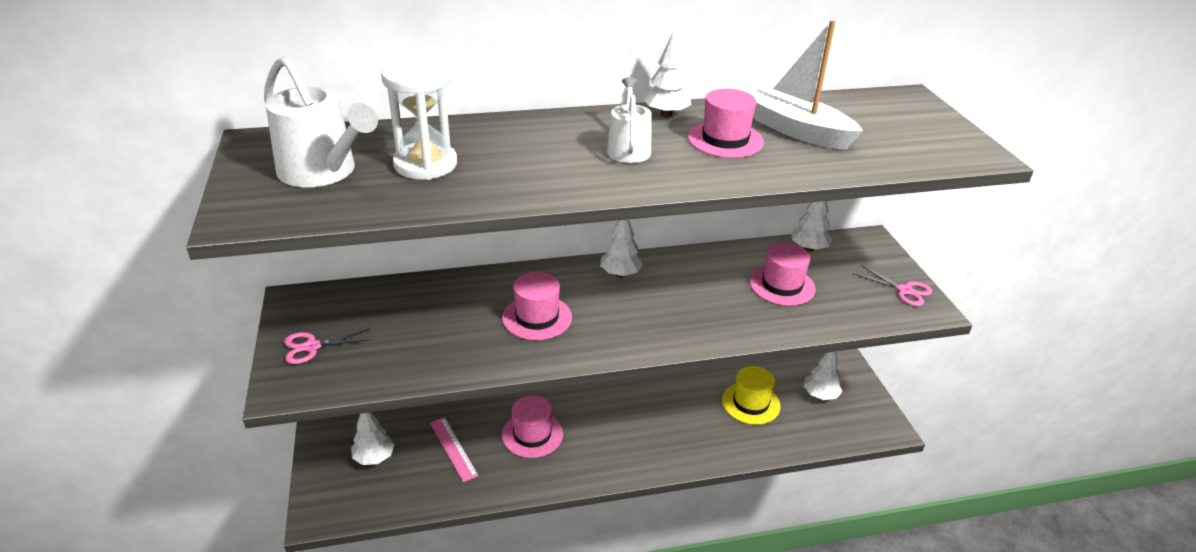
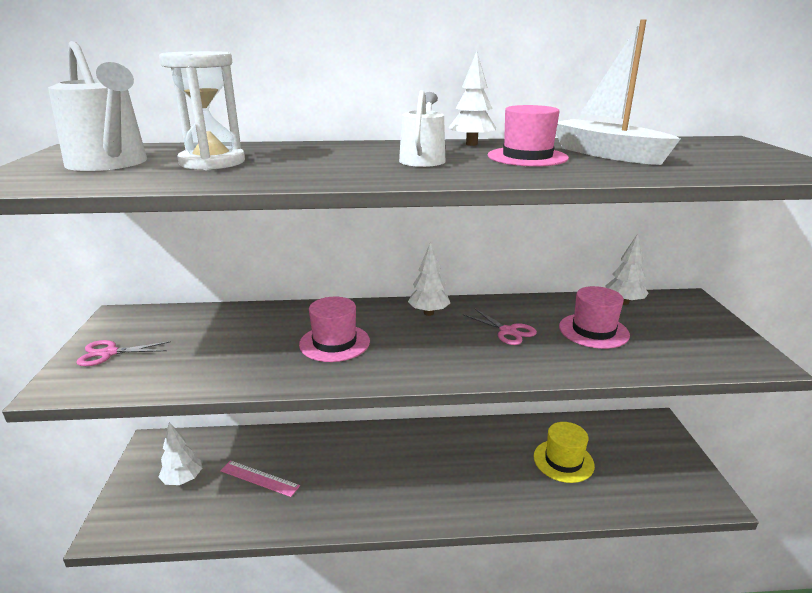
camera: 10 degrees right, 10 degrees down
(453, 448) = (259, 478): pink ruler -> pink ruler turned 45 degrees counterclockwise
(532, 434) = (338, 471): pink hat -> none
(820, 395) = (637, 459): white tree -> none
(904, 290) = (730, 342): pink scissors -> pink scissors (508, 331)

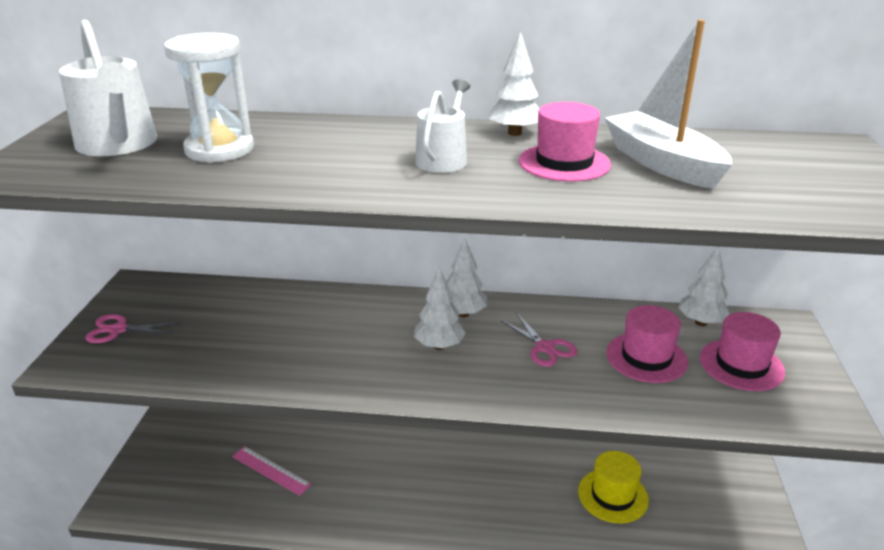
camera: 10 degrees right, 5 degrees up
(183, 480) = (193, 462): white tree -> white tree (439, 346)
(334, 343) = (348, 342): pink hat -> pink hat (741, 365)

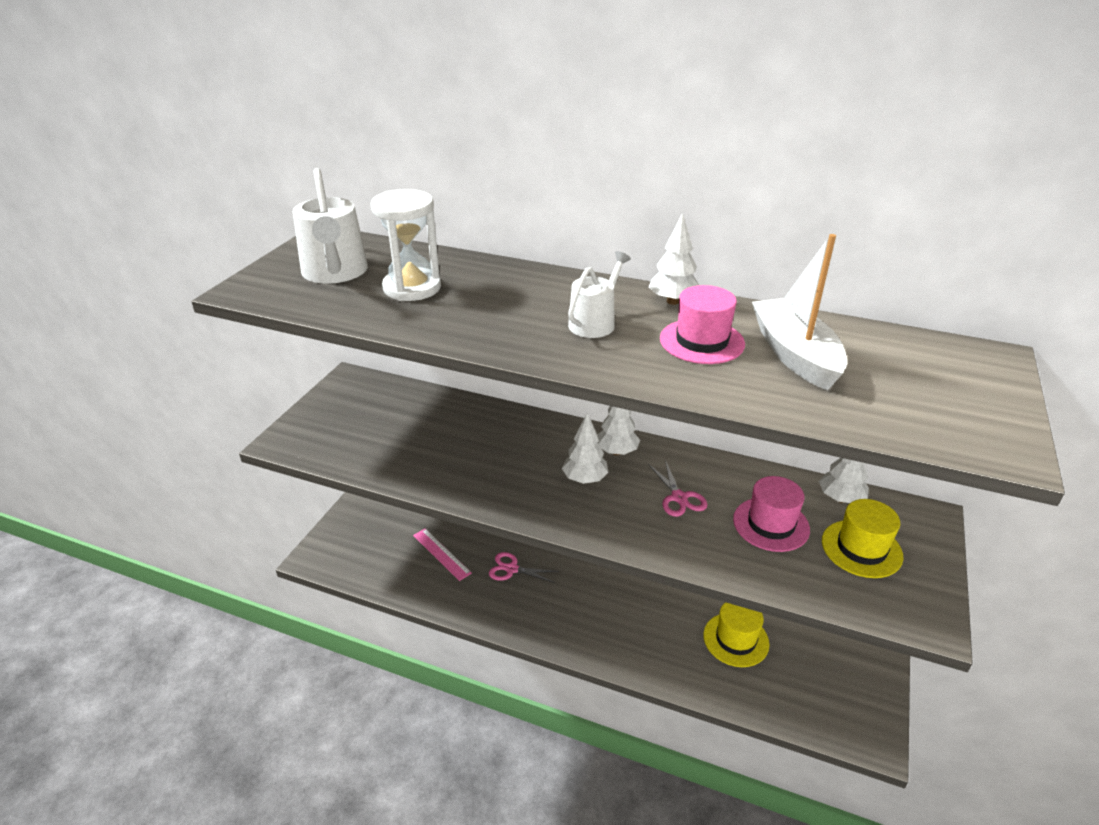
camera: 15 degrees right, 5 degrees up
(118, 330) = (327, 418): pink scissors -> pink scissors (512, 569)
(741, 365) = (861, 548): pink hat -> yellow hat

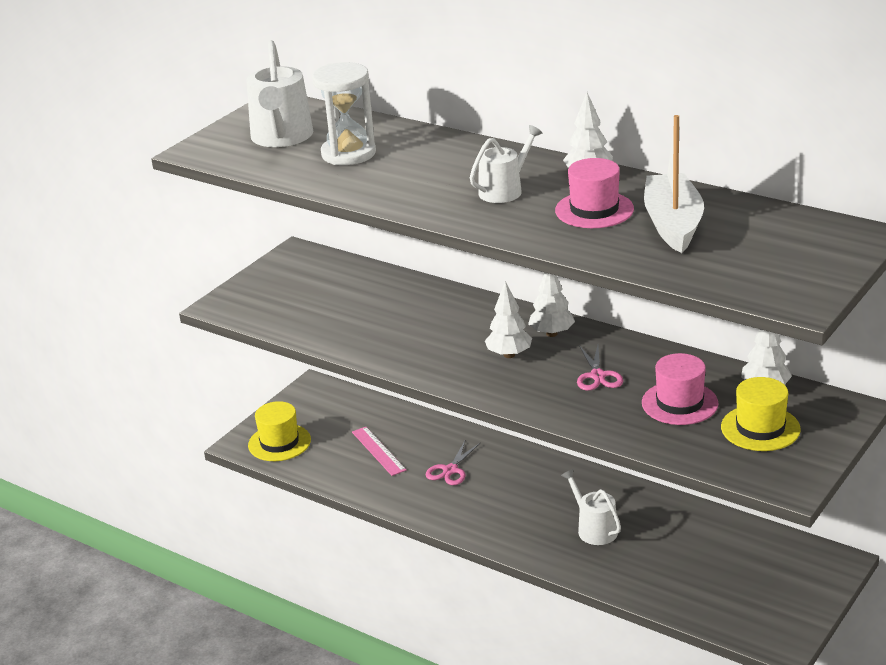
camera: 15 degrees right, 5 degrees down
(512, 569) = (450, 470): pink scissors -> pink scissors turned 90 degrees counterclockwise
(659, 623) = (594, 529): none -> white watering can
(736, 639) = (672, 550): yellow hat -> yellow hat (279, 443)

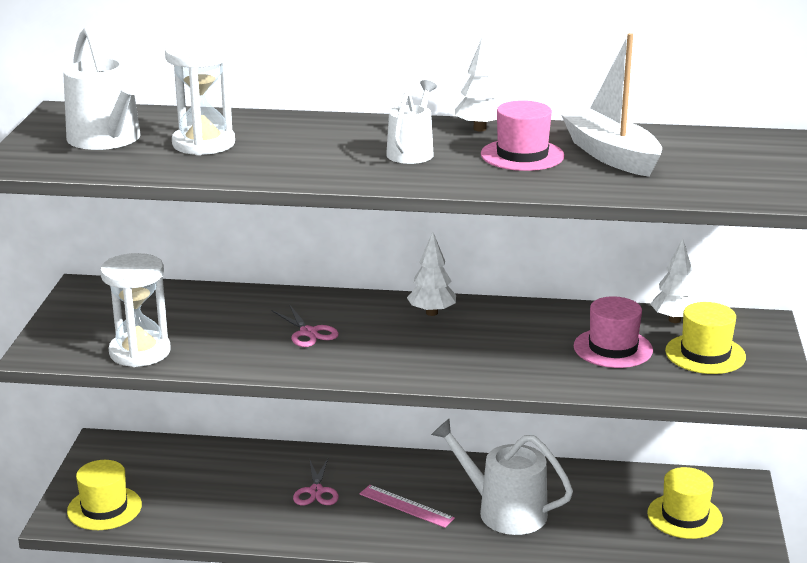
camera: 30 degrees left, 5 degrees down
(292, 320) = (140, 352): none -> white hourglass
(378, 451) = (224, 490): pink ruler -> pink ruler (406, 506)
(509, 355) = (407, 339): white tree -> none
(594, 529) = (504, 511): white watering can -> white watering can, size x1.60
(598, 376) = (513, 340): pink scissors -> pink scissors (308, 332)
(754, 577) = (684, 516): none -> yellow hat

